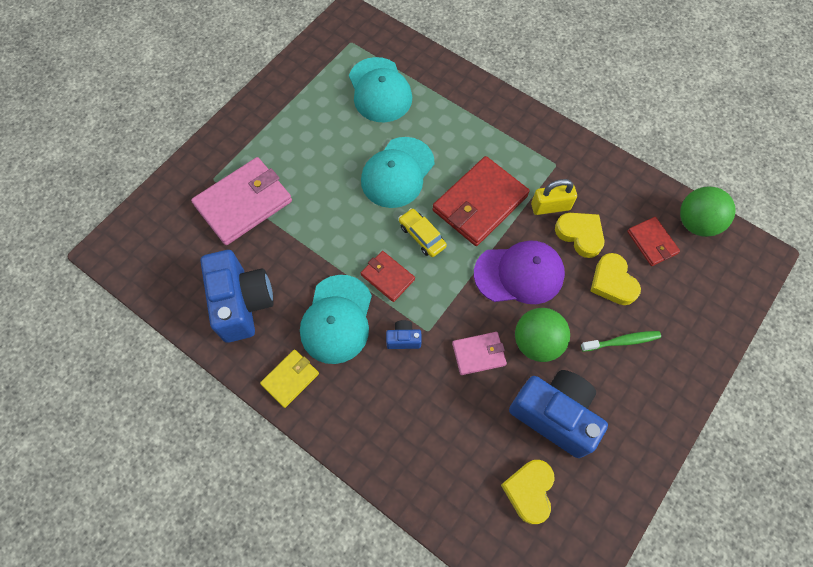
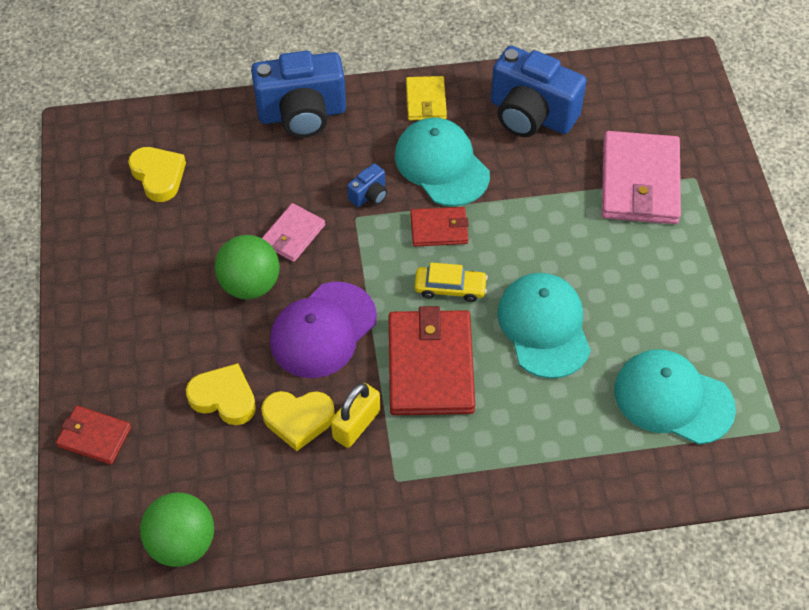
camera: 135 degrees right, 10 degrees down
(554, 415) = (183, 241): blue camera -> blue camera (302, 114)
(622, 341) = (170, 349): green toothbrush -> none
(652, 242) = (215, 476): red wallet -> red wallet (94, 436)

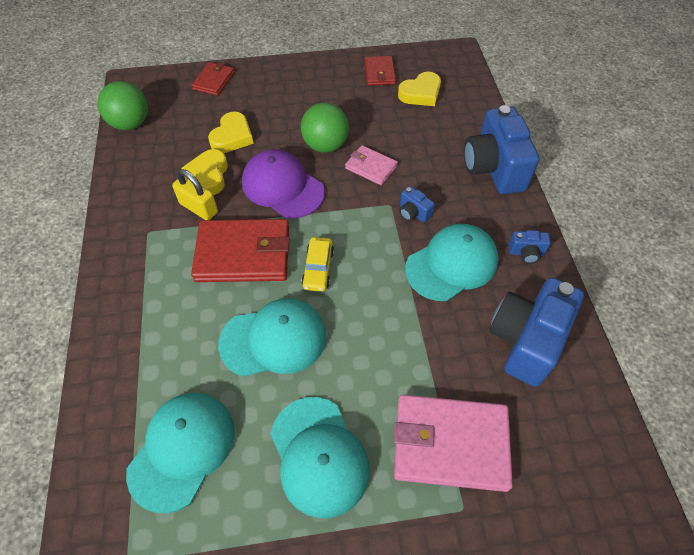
camera: 90 degrees right, 0 degrees up
(426, 101) = (526, 253): yellow wallet -> blue camera
(439, 229) = (380, 261): red wallet -> red wallet (379, 73)
(663, 282) = (319, 455): none -> turquoise cap

